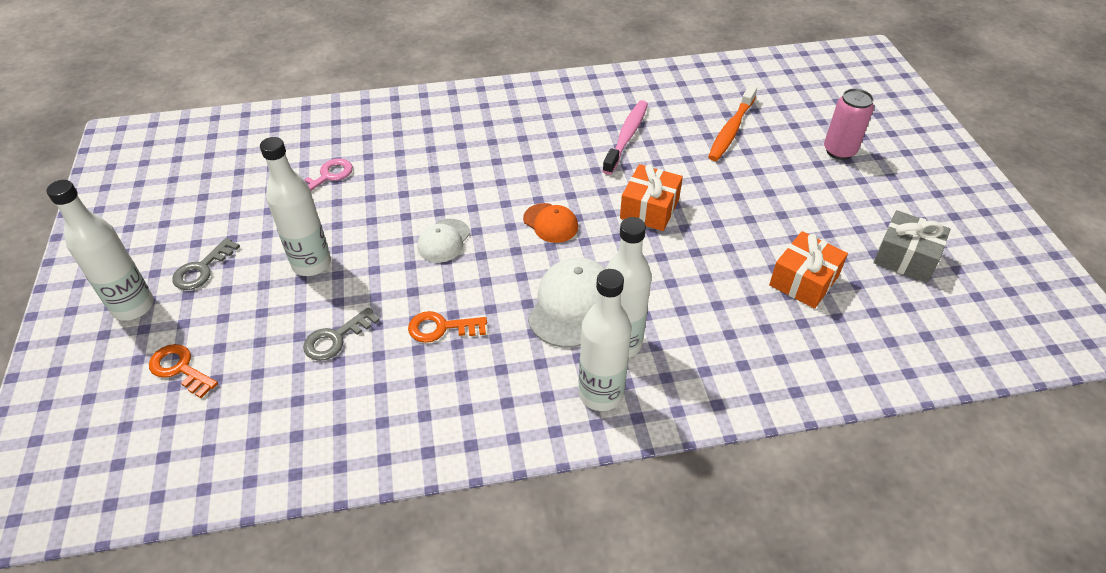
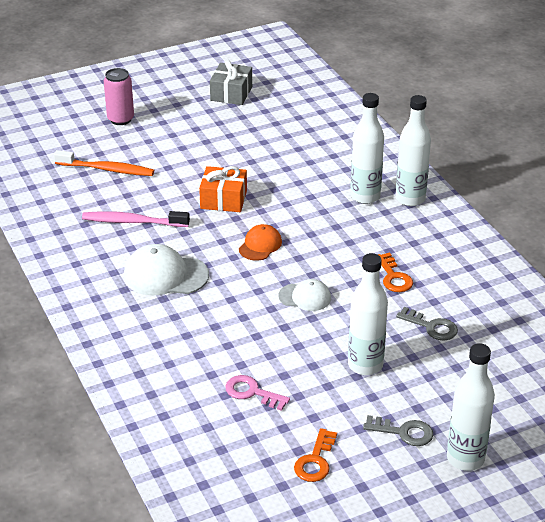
camera: 105 degrees left, 10 degrees down
(180, 369) = (505, 401): orange key -> orange key (315, 461)
(572, 305) = (341, 221): white cap -> white cap (165, 275)
(804, 281) = (271, 130): orange gift -> none

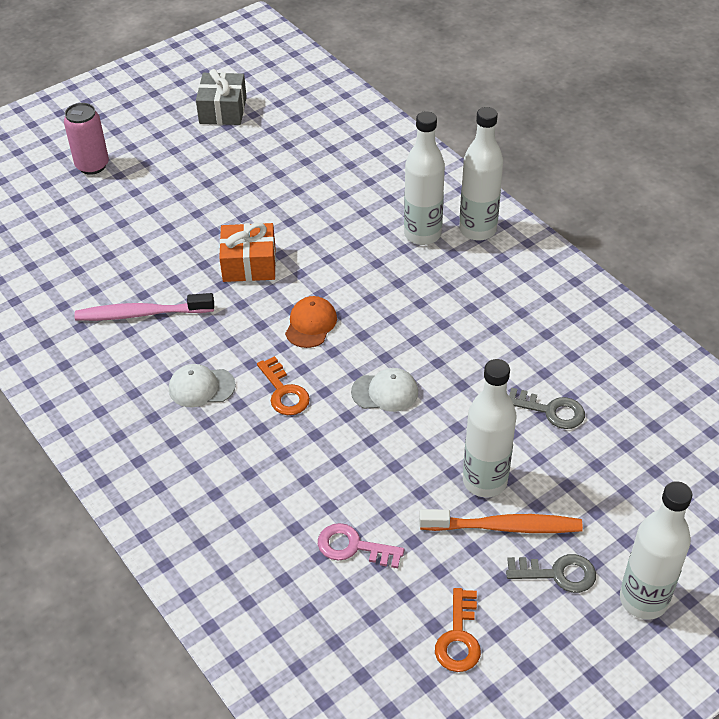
camera: 10 degrees left, 10 degrees up
(106, 169) = (90, 241): orange toothbrush -> orange toothbrush (503, 527)
(165, 275) = (201, 387): white cap -> white cap, size x0.60
(394, 277) = (487, 345): orange key -> orange key (284, 392)

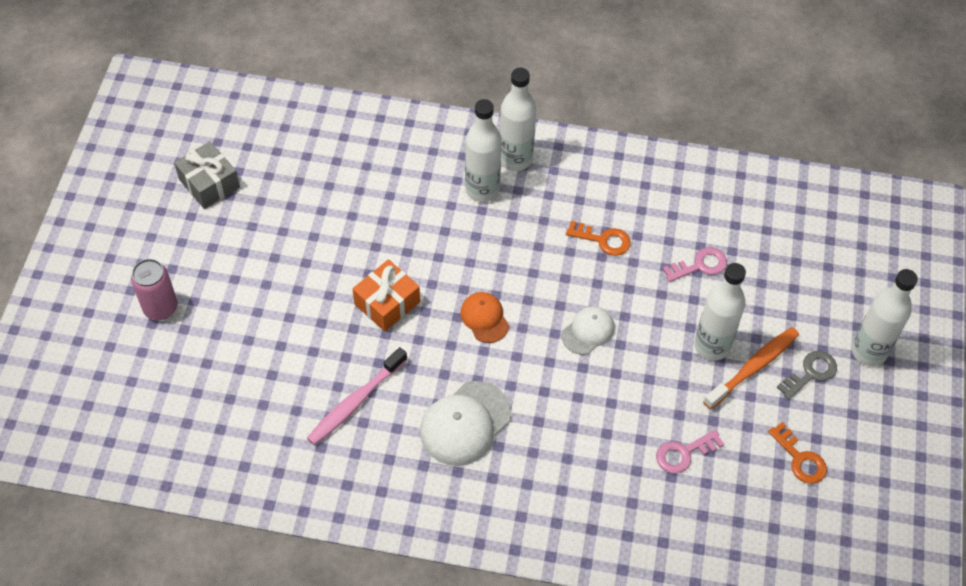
camera: 45 degrees left, 10 degrees up
(201, 387) = (465, 423): white cap -> white cap, size x1.65
(284, 392) = (524, 383): orange key -> orange key (603, 240)
(551, 410) = (700, 265): grey key -> pink key

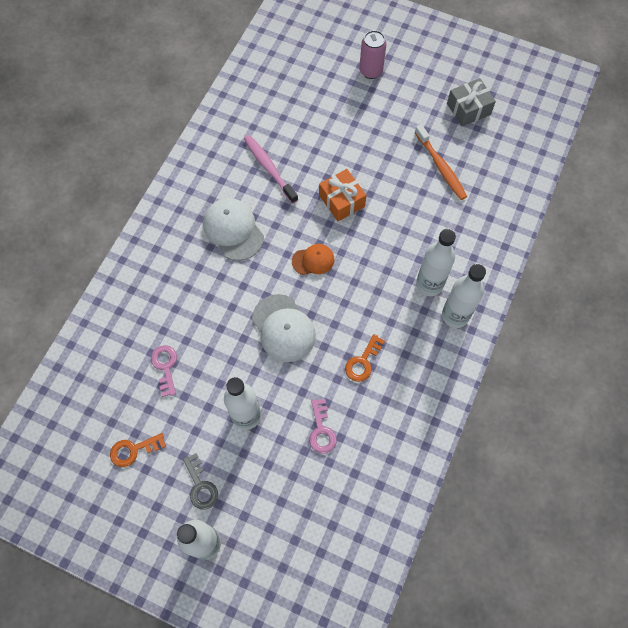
camera: 105 degrees right, 10 degrees up
(588, 331) = (283, 328): white cap -> white cap, size x1.65
(753, 367) = (218, 441): orange toothbrush -> orange toothbrush (440, 166)

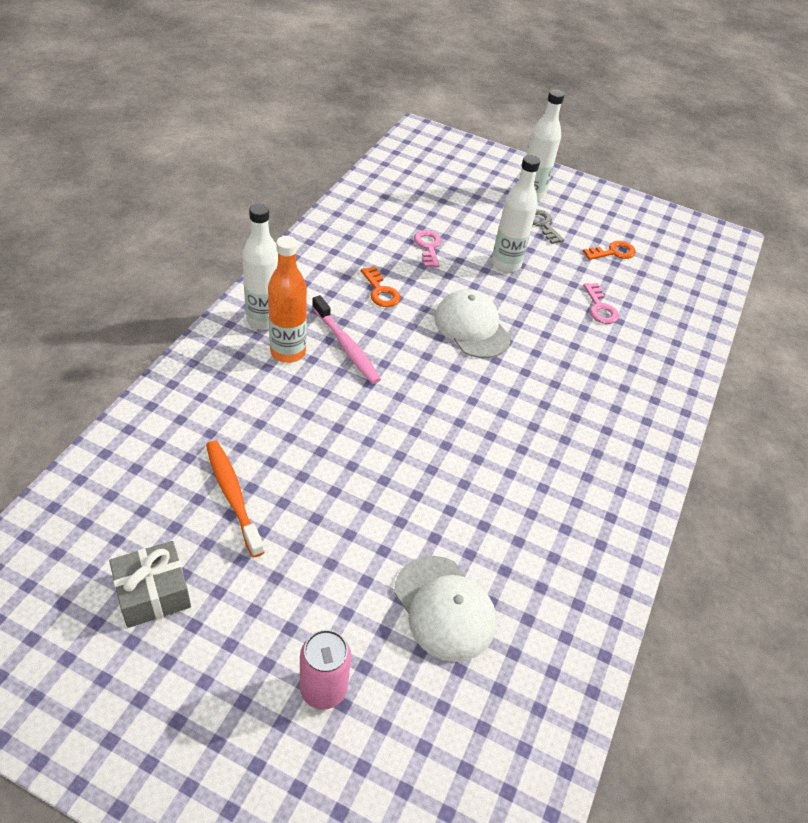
camera: 175 degrees right, 20 degrees down
(233, 230) = (548, 434): white cap -> white cap (444, 608)
(269, 169) = (506, 513): pink toothbrush -> pink toothbrush (346, 346)
(313, 260) = (437, 390): orange cap -> none
(341, 201) = (395, 459): orange gift -> none
(363, 362) = (381, 291): orange key -> orange key turned 120 degrees clockwise
(429, 284) = (288, 352): white bottle -> orange bottle

